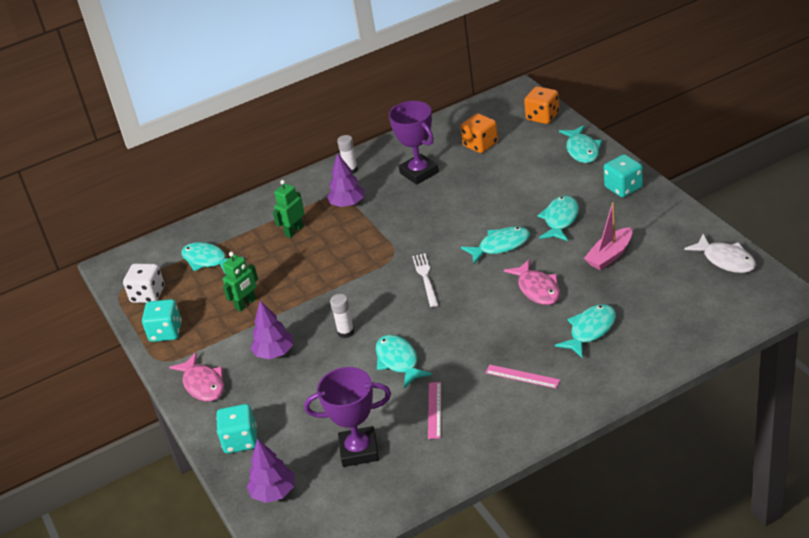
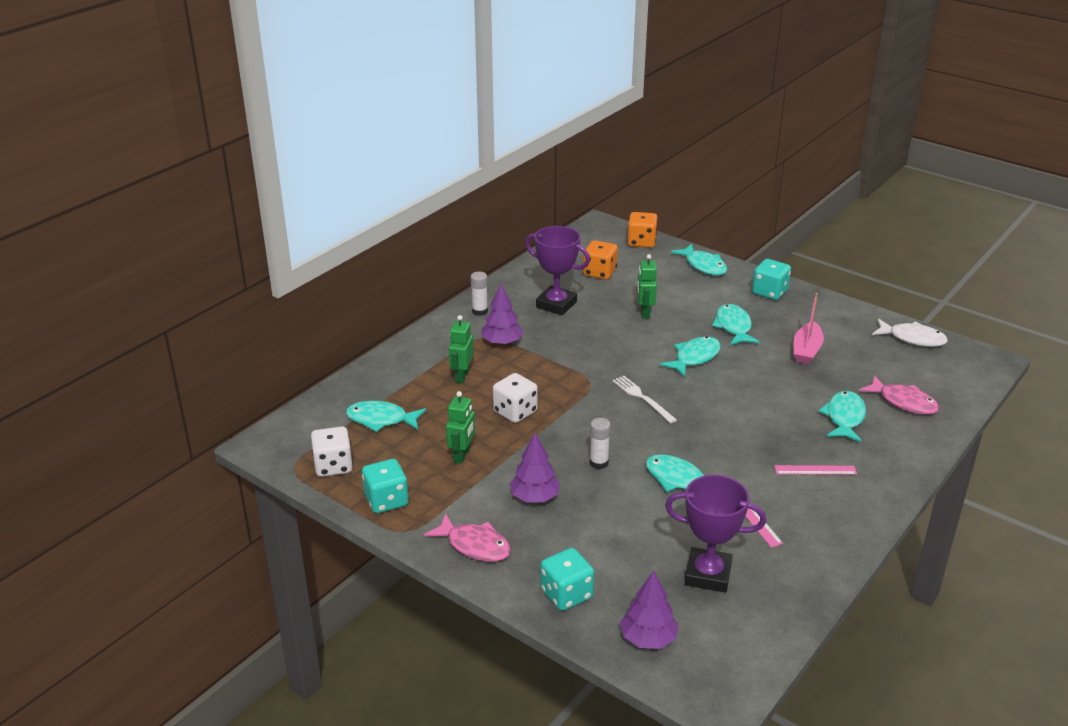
camera: 30 degrees left, 5 degrees down
(313, 272) = (515, 412): none -> white dice
(359, 450) = (708, 574): purple trophy -> purple trophy turned 45 degrees clockwise
(490, 192) = (645, 312): none -> green robot
(537, 289) = (763, 390): pink fish -> pink fish (903, 402)

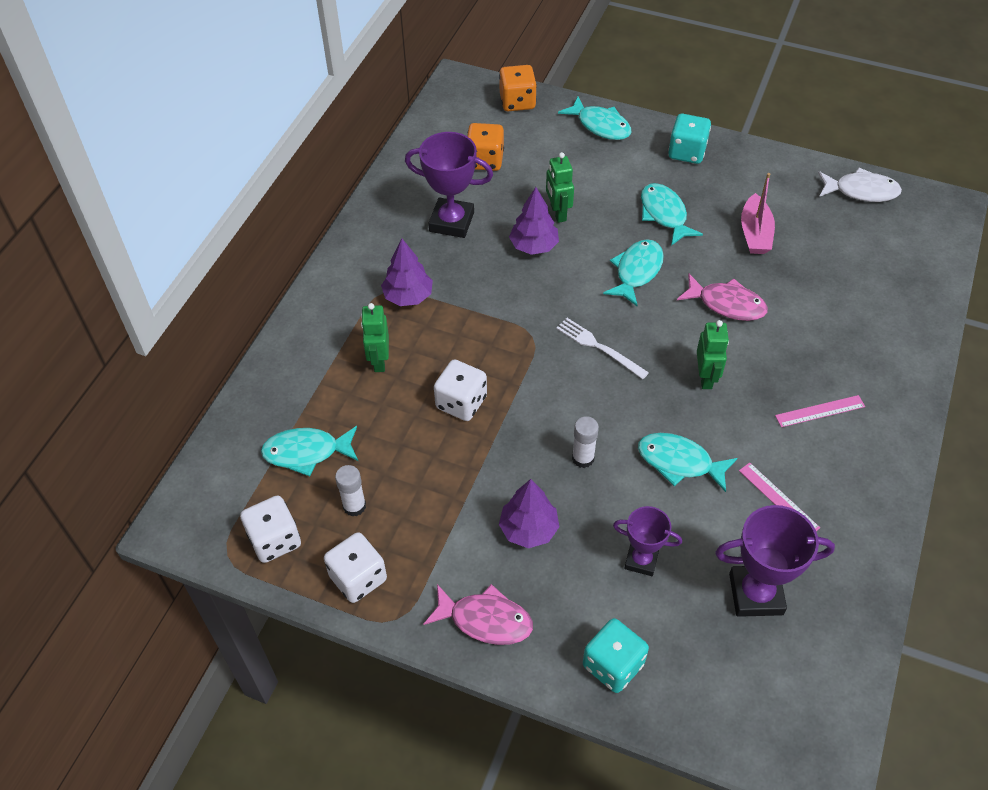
camera: 15 degrees left, 20 degrees up
(386, 500) = (358, 578): turquoise dice -> white dice
(462, 455) = (422, 485): green robot -> green robot (706, 377)
(480, 311) = (364, 252): white glue stick -> white glue stick (354, 506)
(619, 534) = (641, 560): none -> purple trophy
(648, 639) = (722, 705): purple tree -> purple tree (534, 246)
(844, 417) = (826, 326): turquoise fish -> none
(903, 402) = (880, 288): pink fish -> pink fish (726, 304)

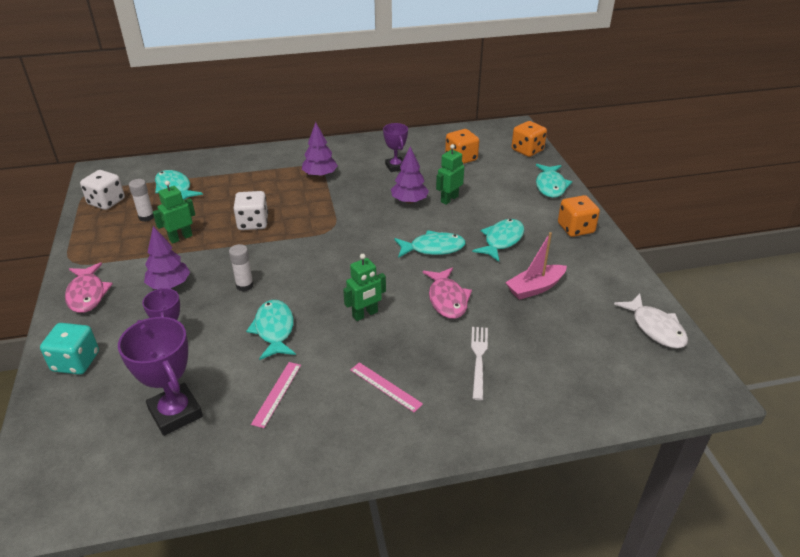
camera: 55 degrees right, 15 degrees down
(358, 578) = (95, 237): white dice -> none
(379, 360) = (261, 184): green robot -> green robot (180, 238)
(451, 222) = (395, 167): purple trophy -> purple trophy, size x0.62
(599, 347) = (348, 257): white fork -> white fork (478, 359)
(687, 152) = (575, 228): turquoise dice -> orange dice

